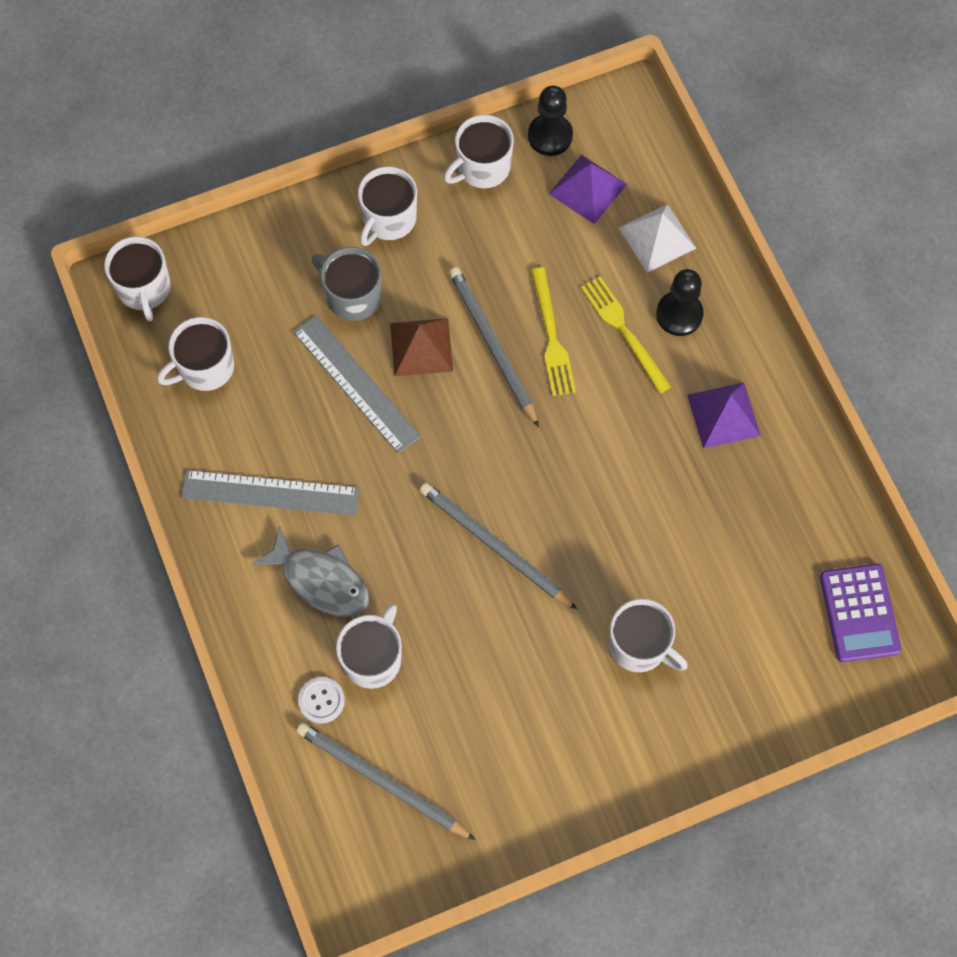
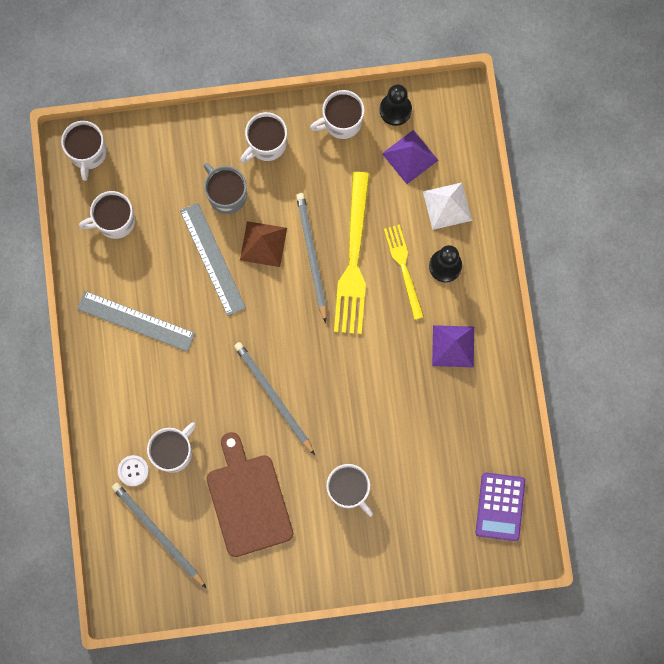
camera: 15 degrees right, 10 degrees up
(320, 580) = (153, 390): grey fish -> none
(500, 698) = (248, 500): none -> brown cutting board
(551, 337) = (353, 259): yellow fork -> yellow fork, size x1.68

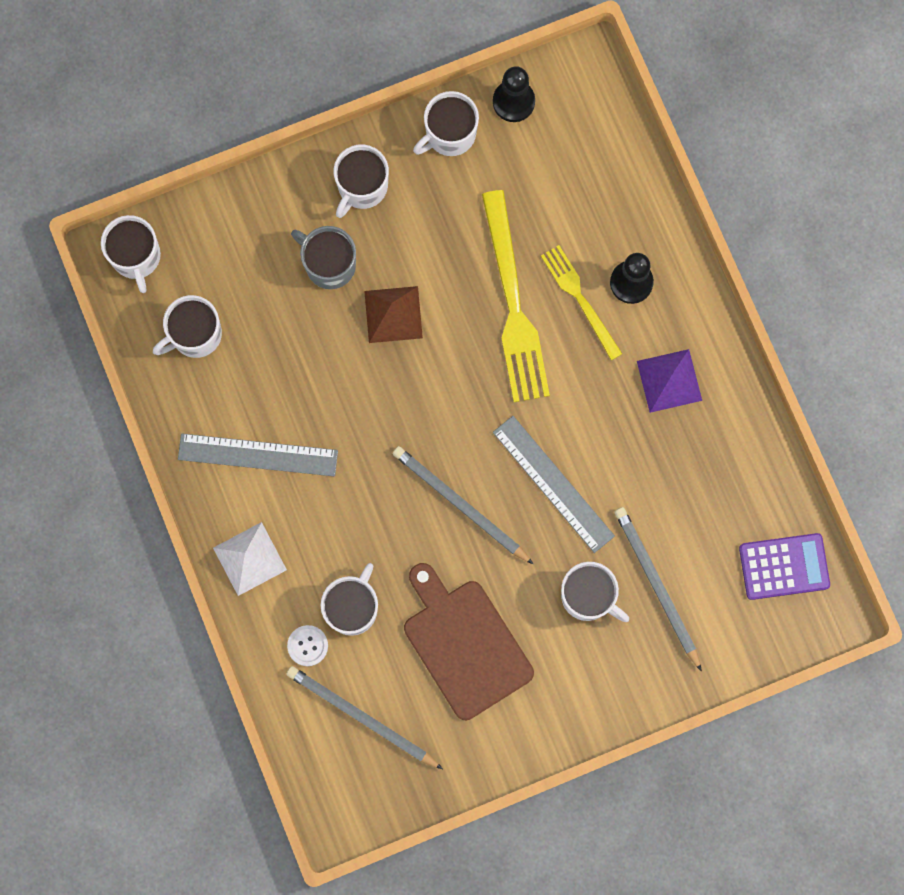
camera: 15 degrees left, 0 degrees up
(212, 259) = (334, 350): grey ruler -> grey ruler (553, 484)
(311, 255) = (459, 313): grey pencil -> grey pencil (656, 586)
(410, 156) = (548, 156): purple pyramid -> none
(447, 206) = (613, 206): white pyramid -> white pyramid (250, 558)
(500, 506) = (784, 566): purple calculator -> purple calculator turned 90 degrees counterclockwise

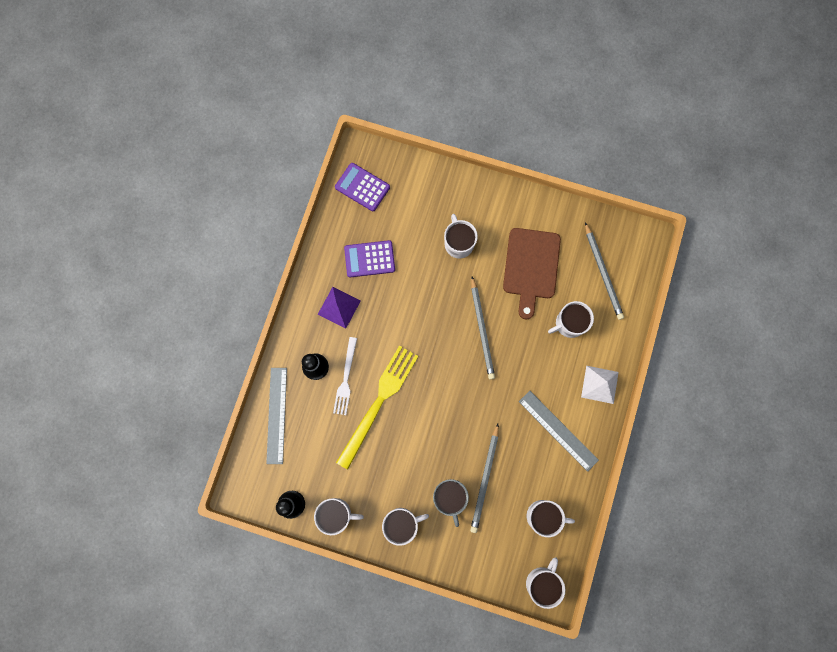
camera: 140 degrees left, 0 degrees up
(307, 645) = (603, 323): white button -> none
(393, 314) = (439, 445): brown pyramid -> none
(553, 484) = (432, 304): grey ruler -> grey ruler (276, 415)
(580, 299) = (345, 379): yellow fork -> white fork
(656, 586) = (424, 223): grey pencil -> grey pencil (485, 479)
(686, 476) = (369, 259): none -> purple calculator

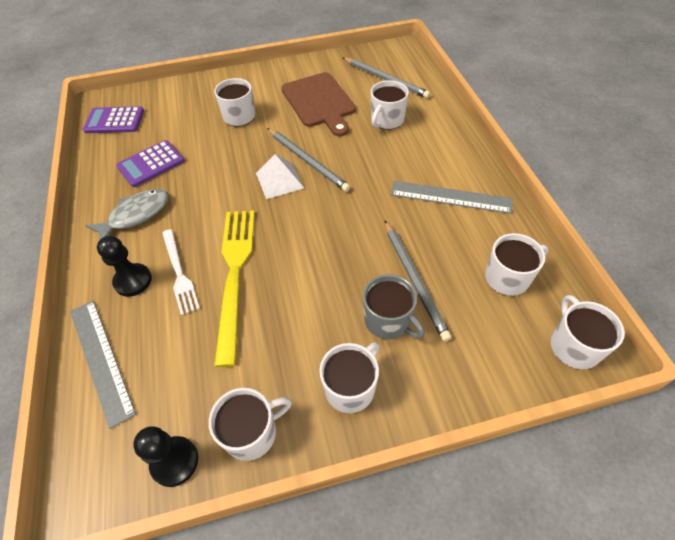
camera: 30 degrees left, 25 degrees down
(339, 307) = (136, 215): purple pyramid -> grey fish
(599, 384) = (454, 145): white pyramid -> white pyramid (279, 180)

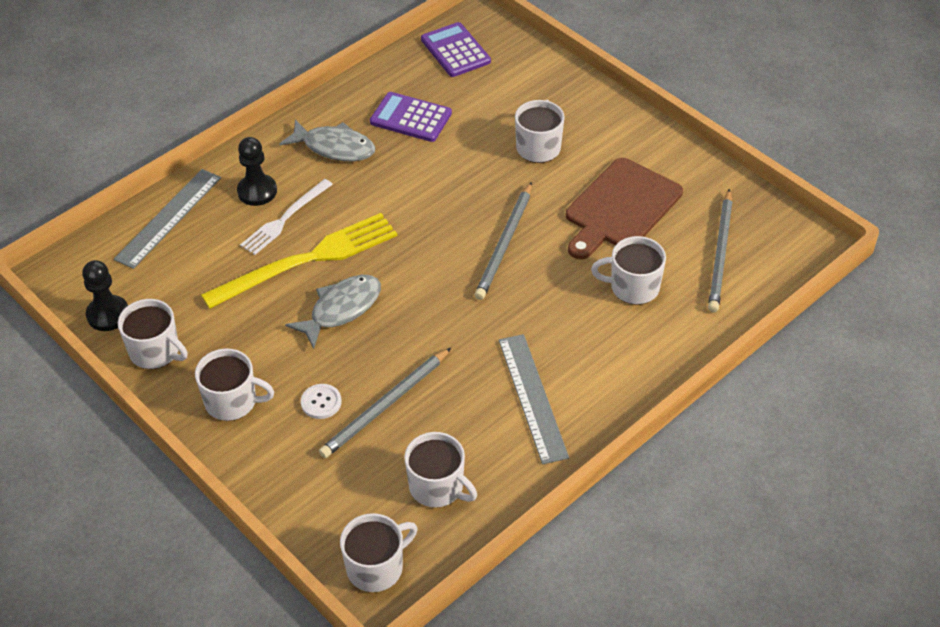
camera: 60 degrees right, 5 degrees down
(279, 180) = (457, 234): white pyramid -> none
(301, 272) = (341, 309): none -> grey fish
(388, 320) = (321, 402): grey mug -> white button

